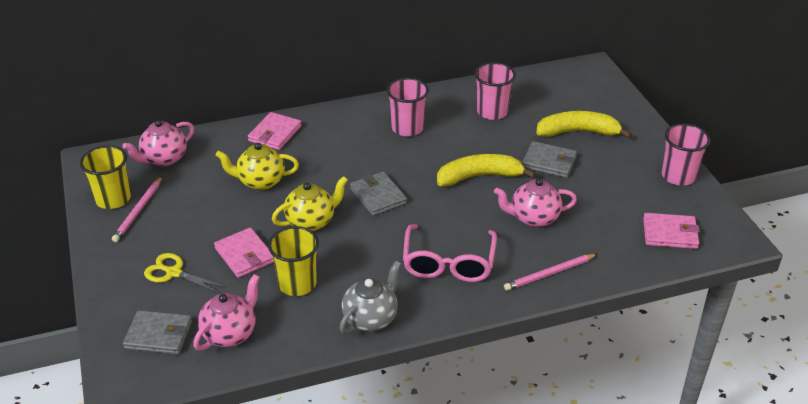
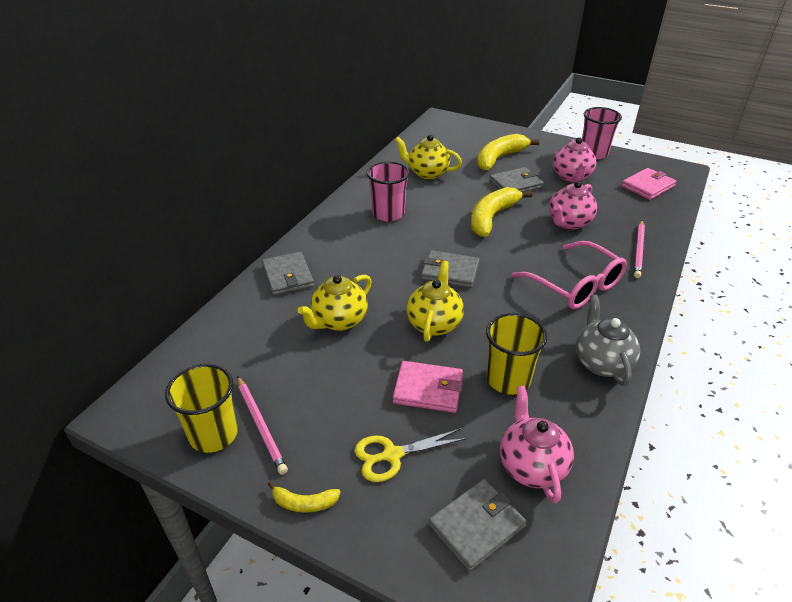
camera: 45 degrees left, 0 degrees up
(104, 262) = (304, 503): none -> yellow banana
(164, 159) = (211, 361): pink teapot -> pink teapot (571, 177)
(275, 133) = (288, 276): pink wallet -> grey wallet
(492, 112) = (427, 173): pink cup -> yellow teapot

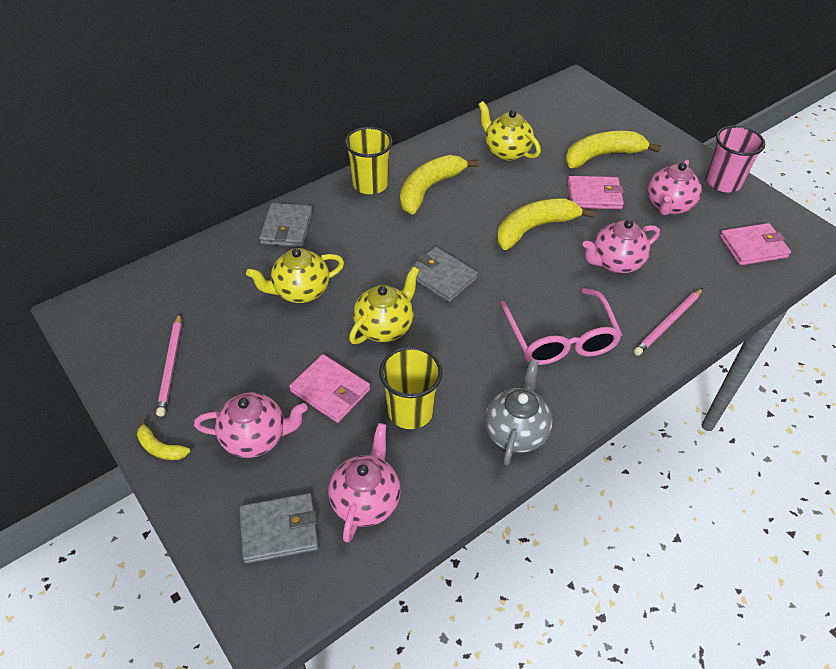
camera: 25 degrees right, 10 degrees up
(213, 434) = (131, 358): yellow cup -> yellow cup (370, 184)
(388, 214) = (429, 189): pink cup -> yellow banana
(392, 455) = (256, 438): yellow scissors -> pink teapot
(515, 184) = (594, 195): grey wallet -> pink wallet

